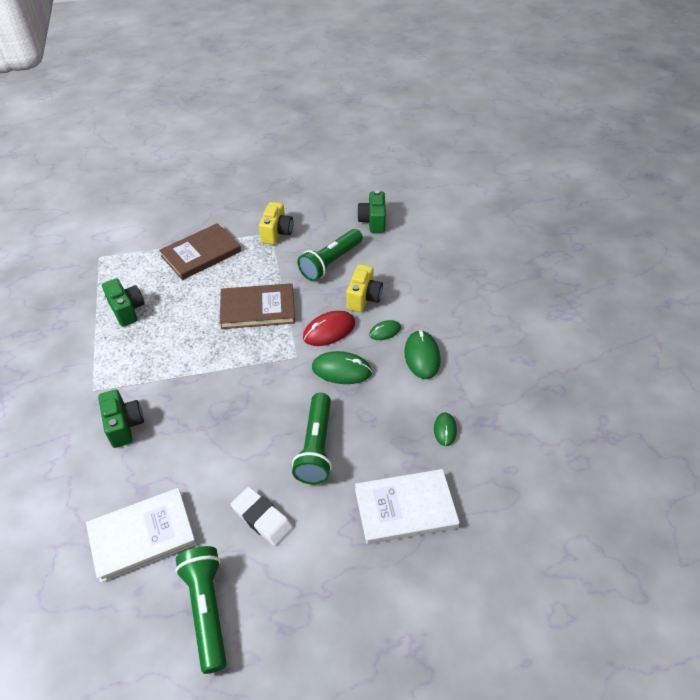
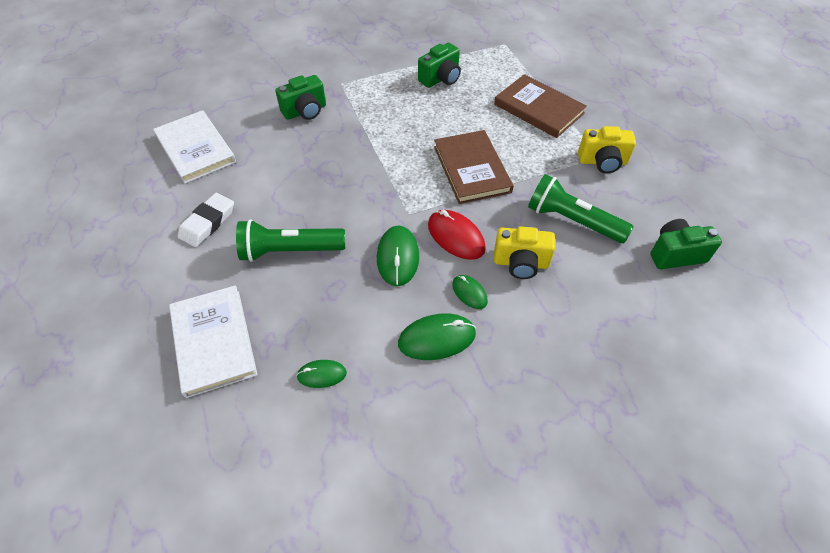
camera: 80 degrees right, 5 degrees up
(207, 609) = (124, 203): green flashlight -> none

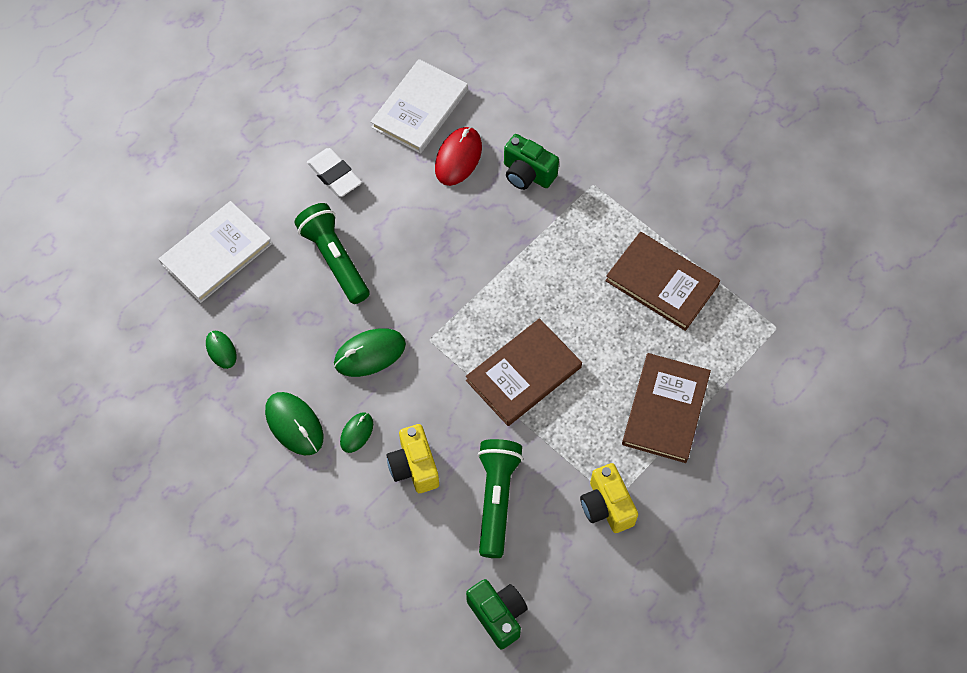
camera: 65 degrees right, 10 degrees up
(208, 223) = (334, 175): white eraser -> white eraser turned 45 degrees clockwise
(441, 79) = (662, 283): green camera -> brown book
(456, 237) = (420, 395): red mouse -> red mouse (458, 158)

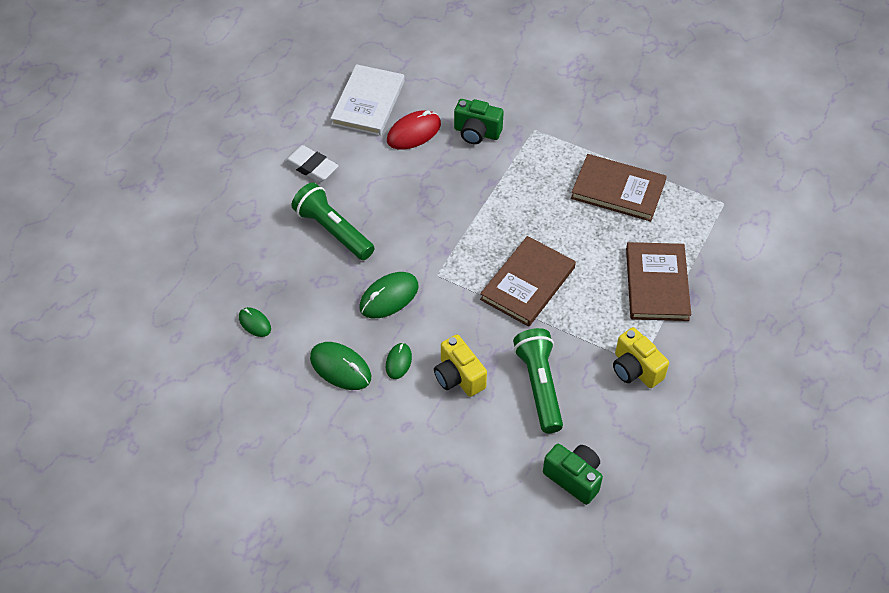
camera: 15 degrees left, 10 degrees down
(216, 254) = (226, 248): white book -> none
(458, 158) = (414, 132): red mouse -> red mouse turned 45 degrees clockwise

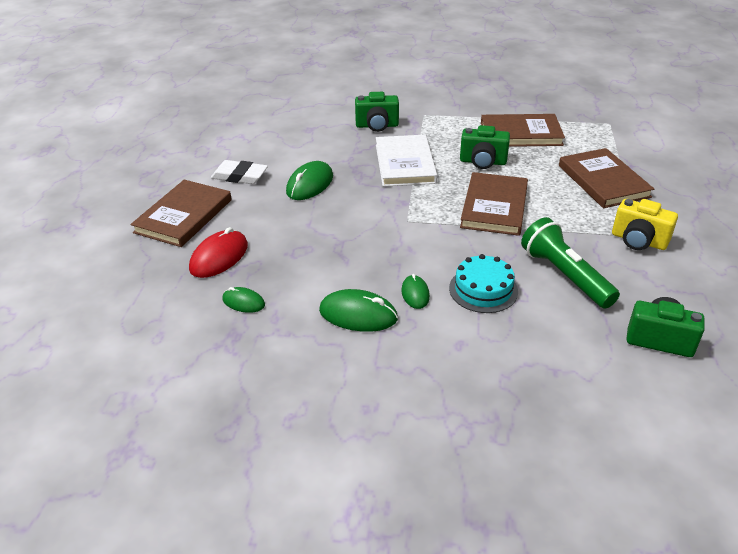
camera: 20 degrees left, 15 degrees down
(242, 205) = (183, 216): none -> brown book
(333, 231) = (287, 214): green flashlight -> none
(368, 103) = (269, 127): white book -> white book (405, 164)
(389, 297) = (372, 247): green mouse -> green mouse (310, 184)
(414, 132) = (322, 136): red mouse -> red mouse (219, 257)
(458, 377) = (483, 289): yellow camera -> turquoise cake
(553, 219) = (483, 162): none -> green camera

